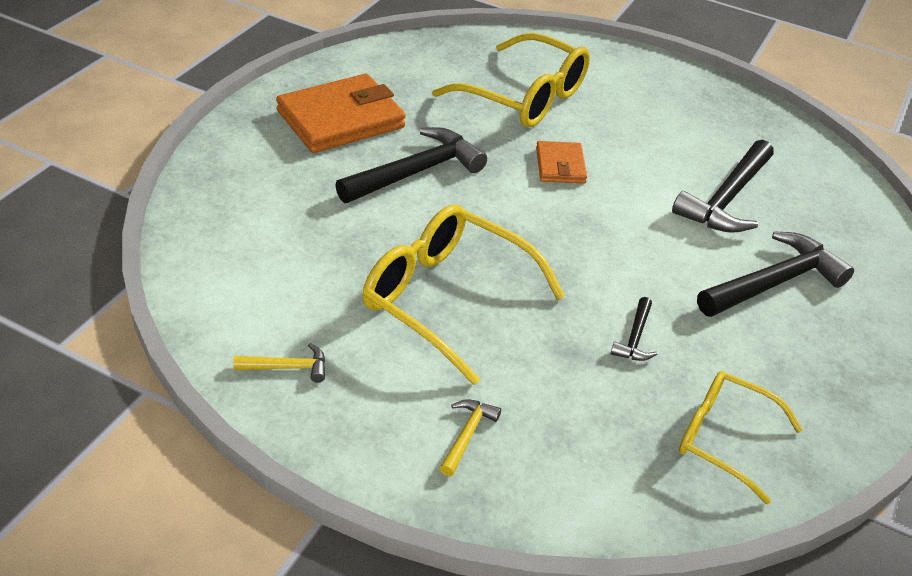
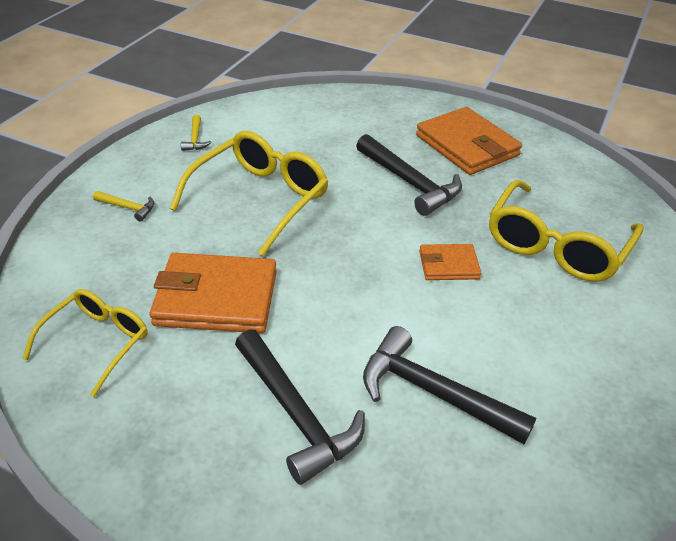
camera: 90 degrees right, 0 degrees up
(635, 338) = (216, 298): black hammer -> orange wallet

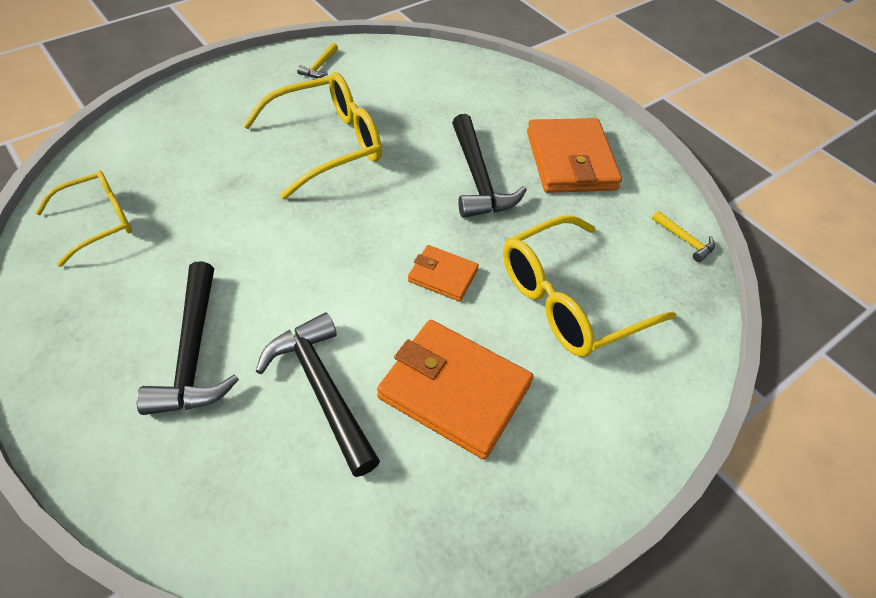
camera: 25 degrees right, 10 degrees up
(128, 208) = (213, 112): yellow hammer -> yellow hammer (684, 240)
(216, 298) = (216, 222): orange wallet -> orange wallet (454, 390)

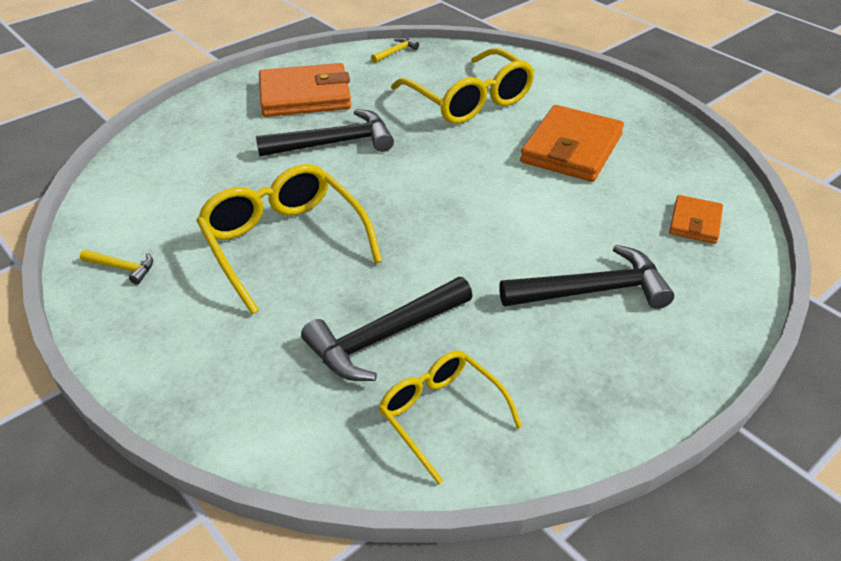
camera: 90 degrees left, 10 degrees down
(321, 389) = (597, 211): black hammer -> black hammer (384, 337)
(443, 275) = (460, 158): orange wallet -> orange wallet (695, 222)

